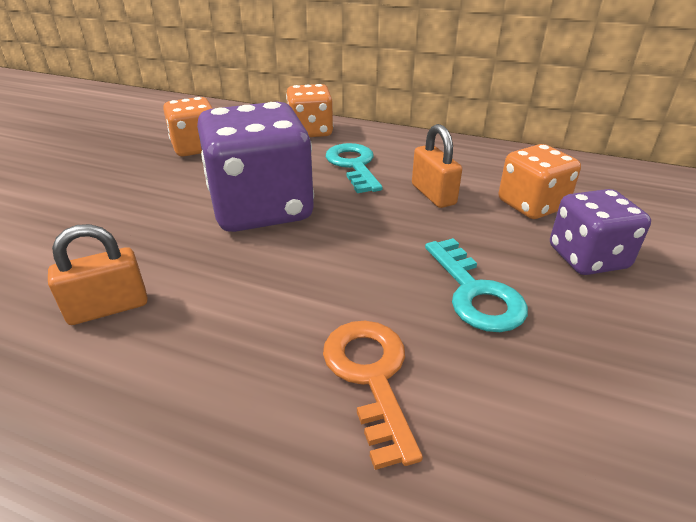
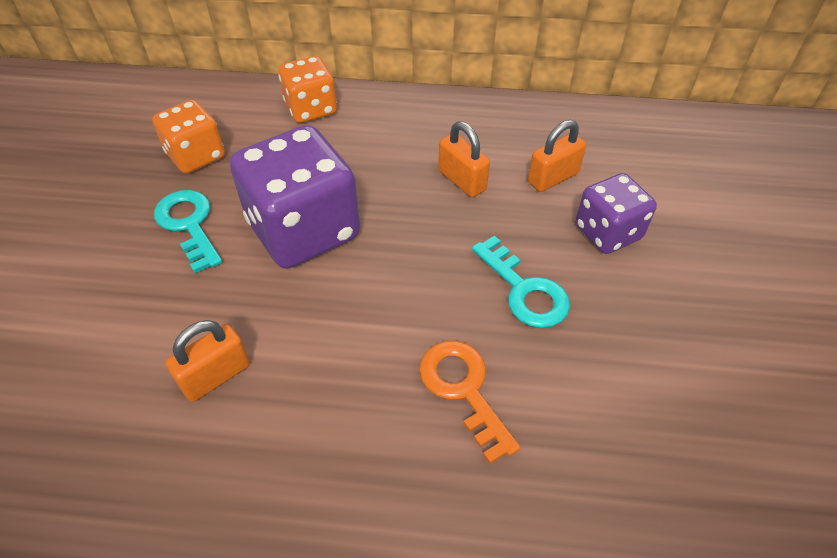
camera: 15 degrees left, 15 degrees up
(353, 165) = (374, 153): turquoise key -> turquoise key (189, 225)
(531, 205) = (553, 178): orange dice -> orange padlock

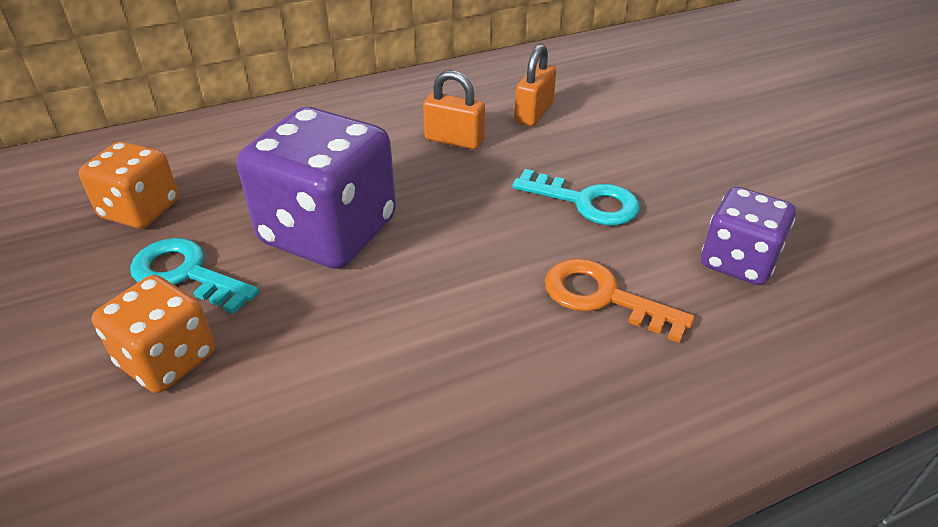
camera: 30 degrees left, 10 degrees down
(216, 376) = (342, 397): orange padlock -> none
(311, 109) = (246, 130): orange dice -> orange dice (167, 359)
(607, 232) = (615, 136): purple dice -> purple dice (738, 261)

